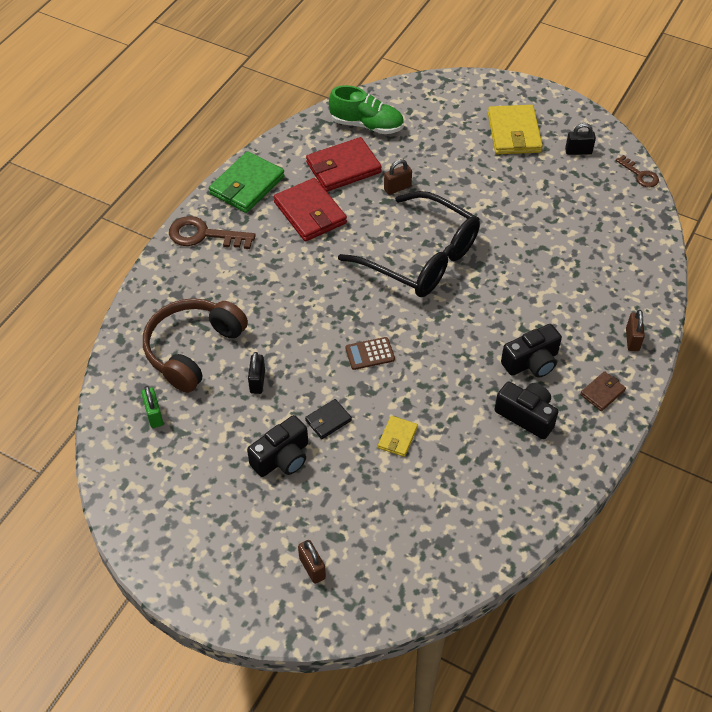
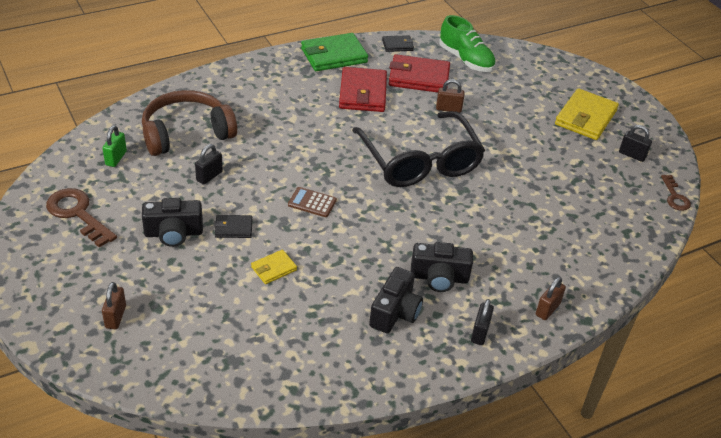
camera: 30 degrees right, 10 degrees down
(204, 235) = (270, 70): brown key -> brown key (78, 214)
(294, 142) = (397, 45): none -> black wallet
(526, 416) = (395, 312): black camera -> black camera turned 45 degrees clockwise
(602, 393) = (480, 333): brown wallet -> black padlock

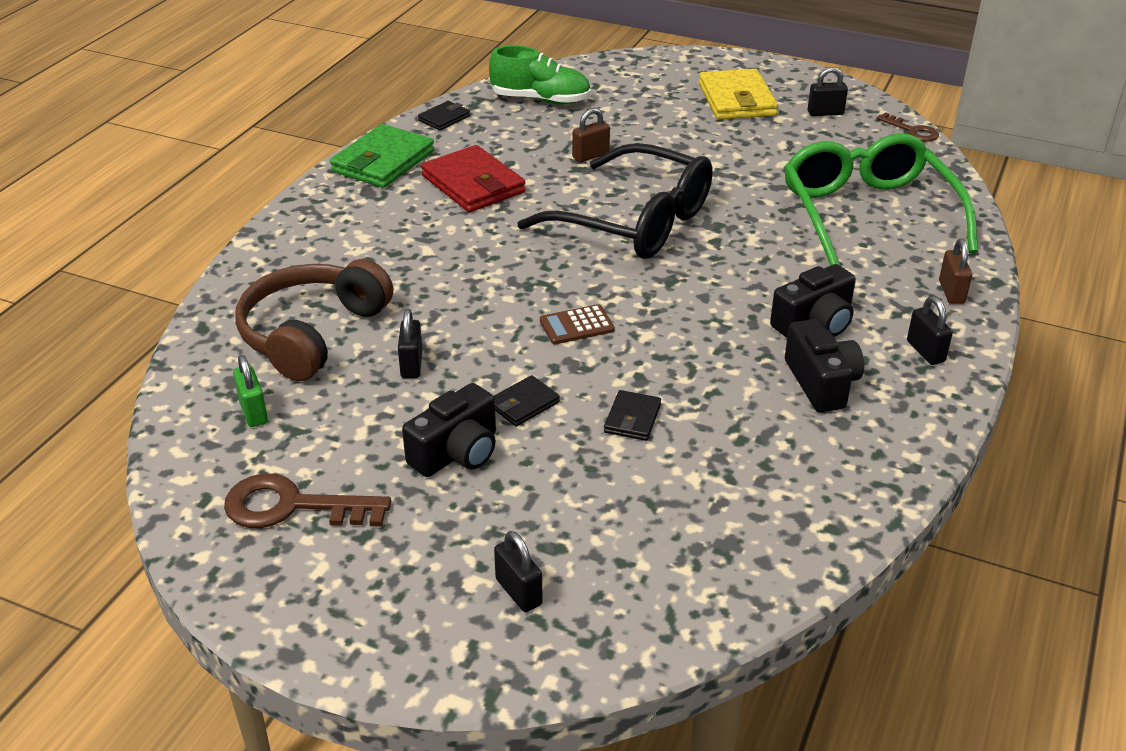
camera: 35 degrees left, 5 degrees down
(115, 317) = (518, 592): brown padlock -> black padlock
(274, 268) = (632, 418): yellow wallet -> black wallet
(419, 77) = (514, 140): red wallet -> none
(565, 233) = (867, 214): none -> green glasses

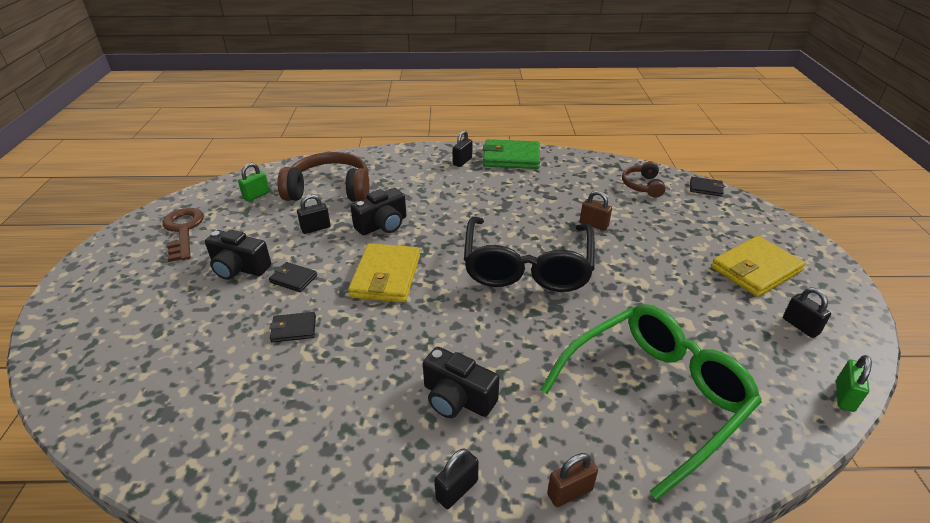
camera: 65 degrees right, 0 degrees up
(444, 118) = (579, 161): black wallet -> black wallet (705, 188)
(473, 184) = (514, 192): red wallet -> none
(518, 592) = (116, 328): black padlock -> black padlock (462, 161)
(540, 100) = (642, 186): green shoe -> brown headphones
(576, 325) = (386, 276): brown calculator -> yellow wallet
(821, 383) = (375, 422): black camera -> black camera (382, 225)
(912, 131) = (844, 396): brown key -> green padlock

